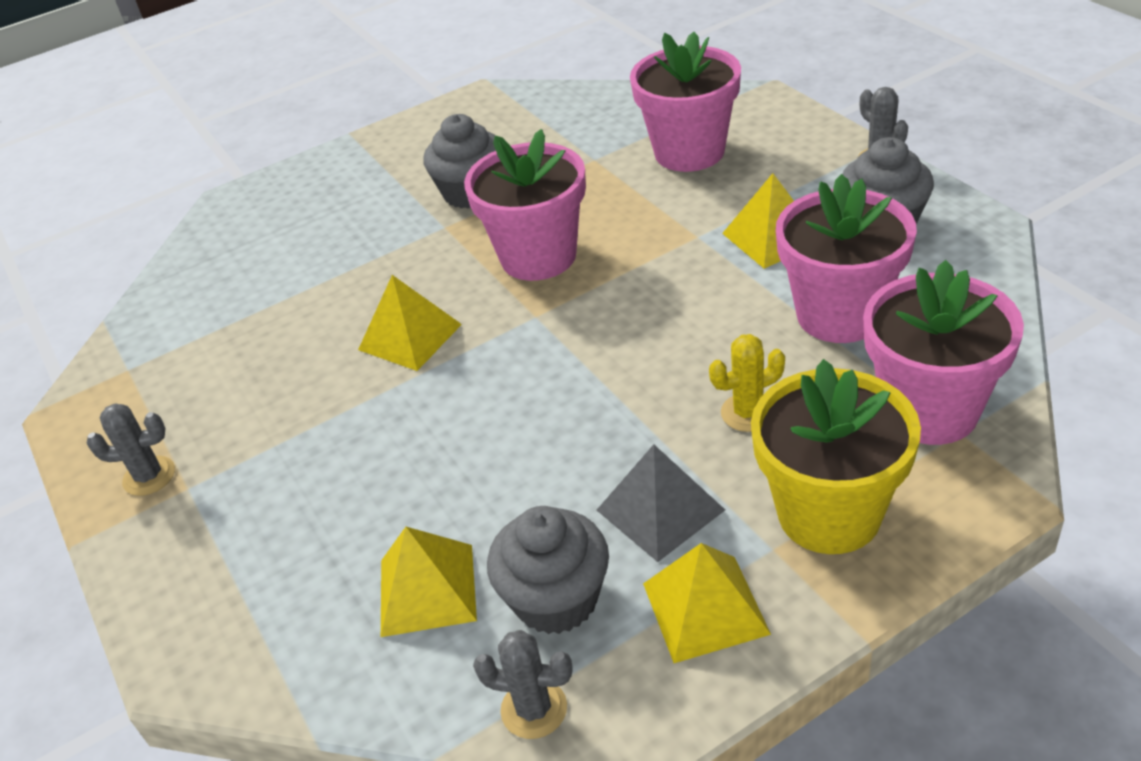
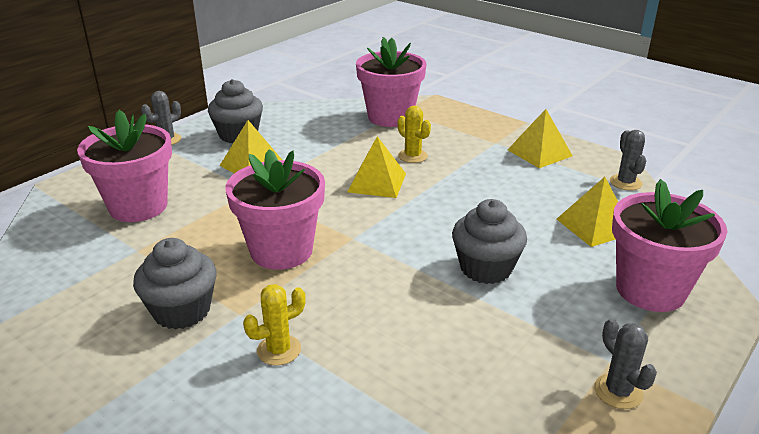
camera: 115 degrees left, 10 degrees down
(375, 249) = (279, 350): none -> yellow cactus
(410, 337) = (394, 291): yellow pyramid -> yellow pyramid (377, 182)
(556, 599) = (566, 188): grey cupcake -> grey cupcake (486, 268)
(660, 509) = (492, 170): grey pyramid -> none
(829, 513) = (467, 132): yellow flower pot -> none
(840, 314) = (325, 140): pink flower pot -> pink flower pot (650, 290)

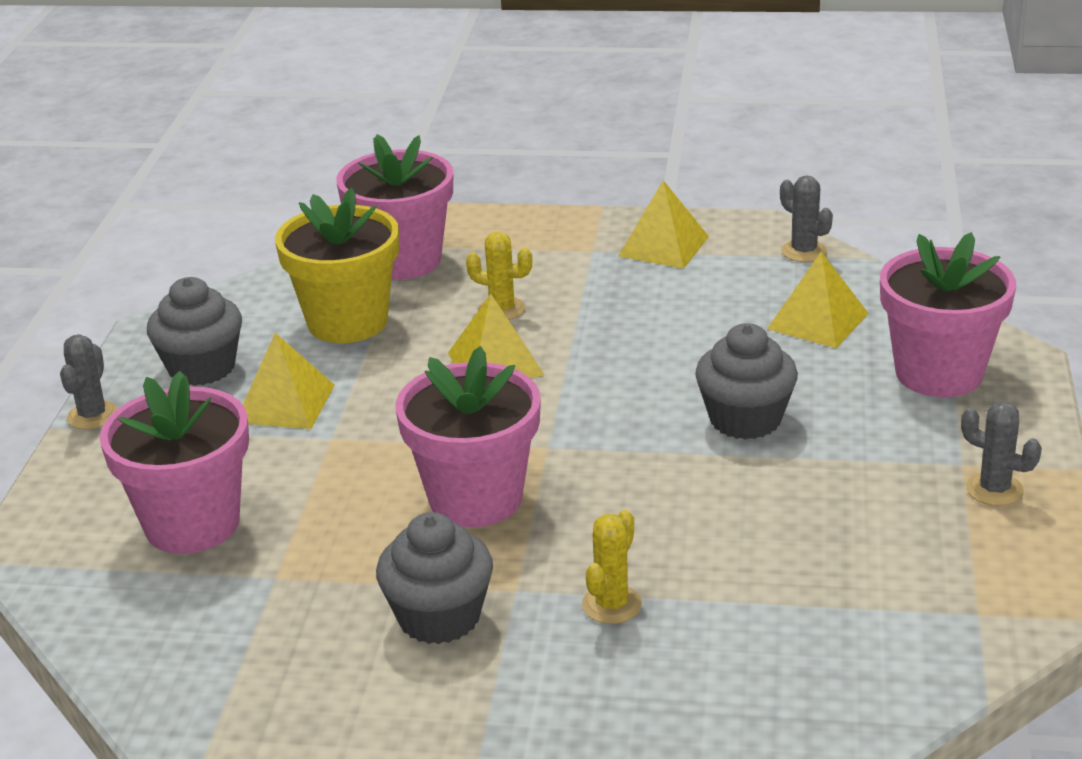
camera: 30 degrees left, 0 degrees up
(329, 136) = (347, 322): none -> yellow flower pot

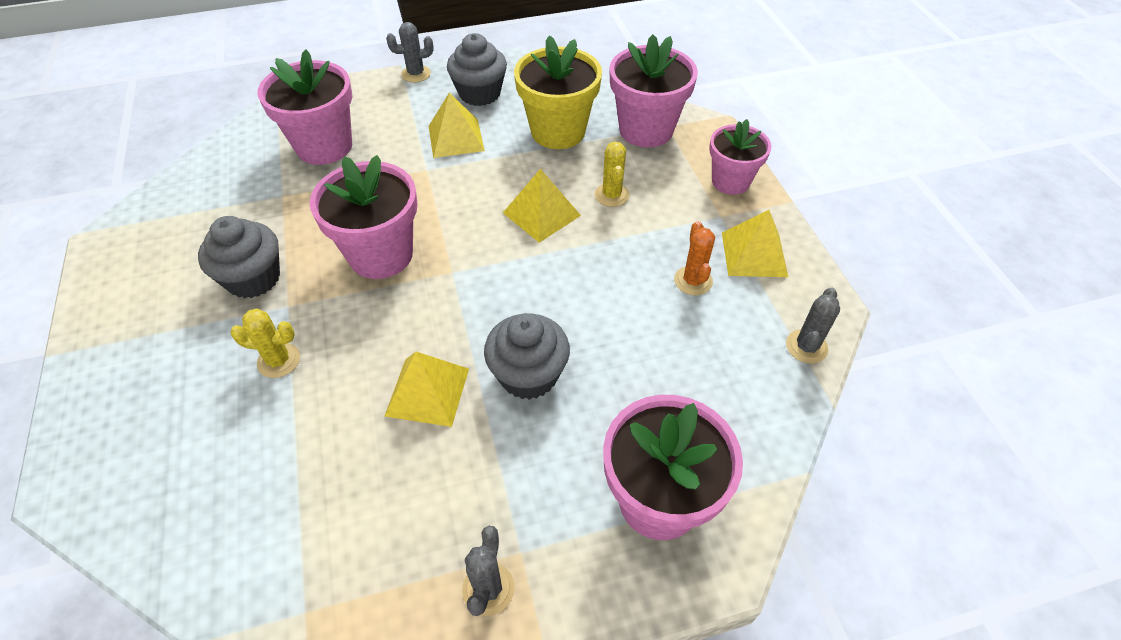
camera: 65 degrees right, 20 degrees up
(542, 230) = (730, 181): none -> pink flower pot
(677, 290) = (693, 281): none -> orange cactus
(817, 321) = (698, 385): yellow pyramid -> yellow pyramid (427, 391)

